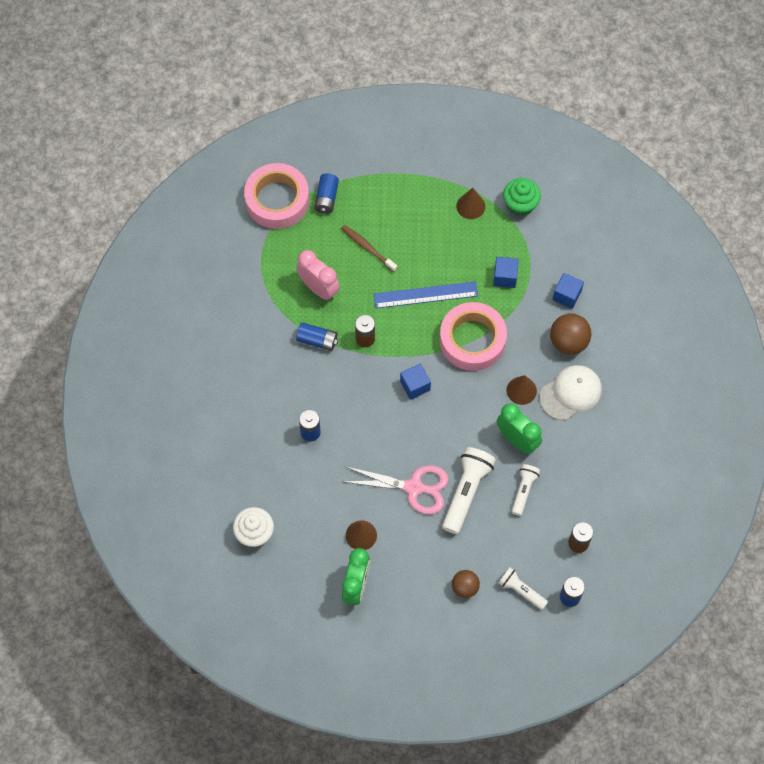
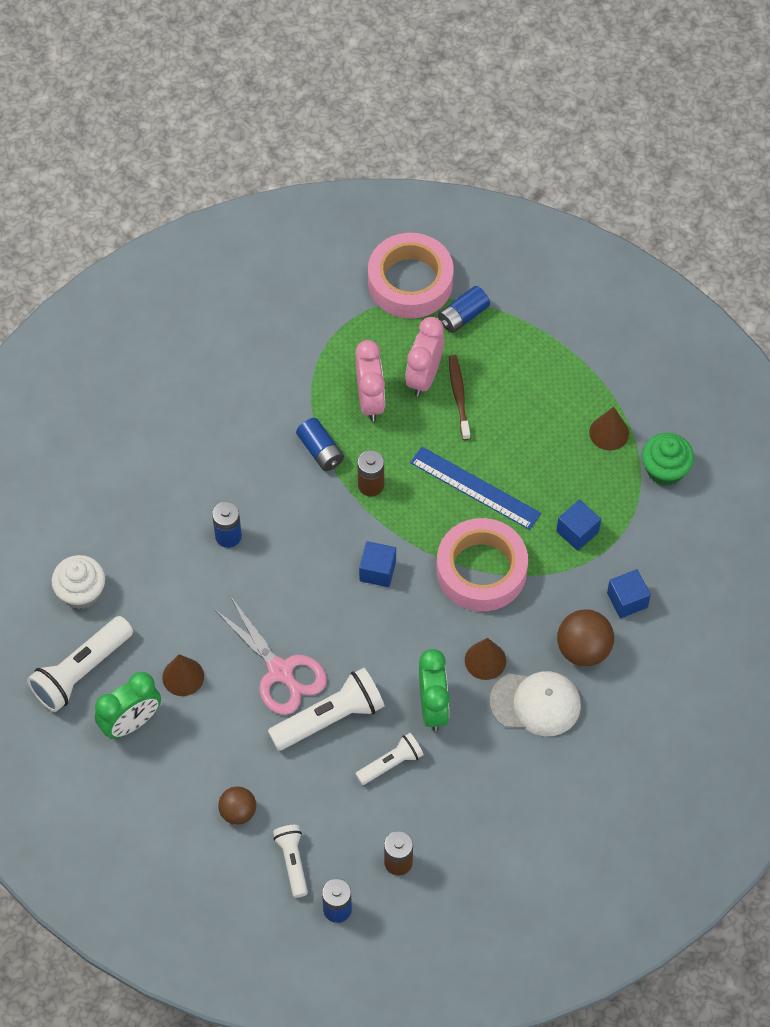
camera: 40 degrees right, 5 degrees down
(299, 580) = (81, 671): none -> white flashlight
(337, 251) = (424, 376): none -> pink clock

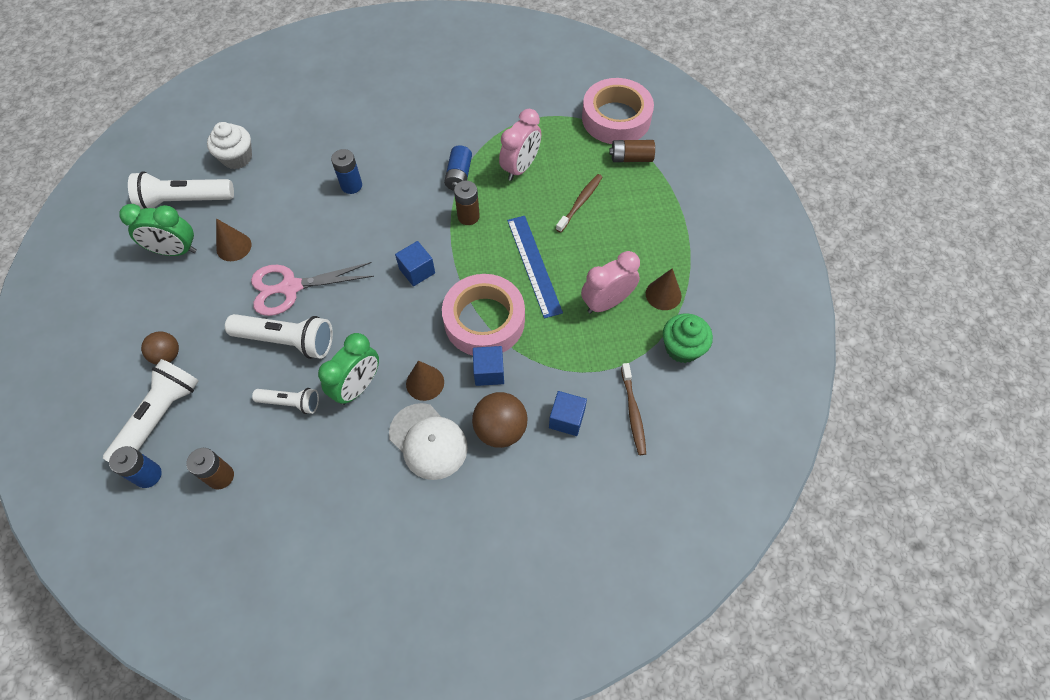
camera: 40 degrees right, 0 degrees up
(280, 671) = (291, 287): pink scissors -> pink scissors turned 75 degrees clockwise
(292, 862) = (160, 417): white flashlight -> white flashlight, size x1.69
(424, 376) = (569, 176): pink clock -> pink clock (606, 302)
(463, 316) = (631, 158): blue battery -> brown battery
(577, 532) = (576, 344): blue cube -> blue cube (489, 372)
(673, 554) = (633, 412): none -> brown toothbrush

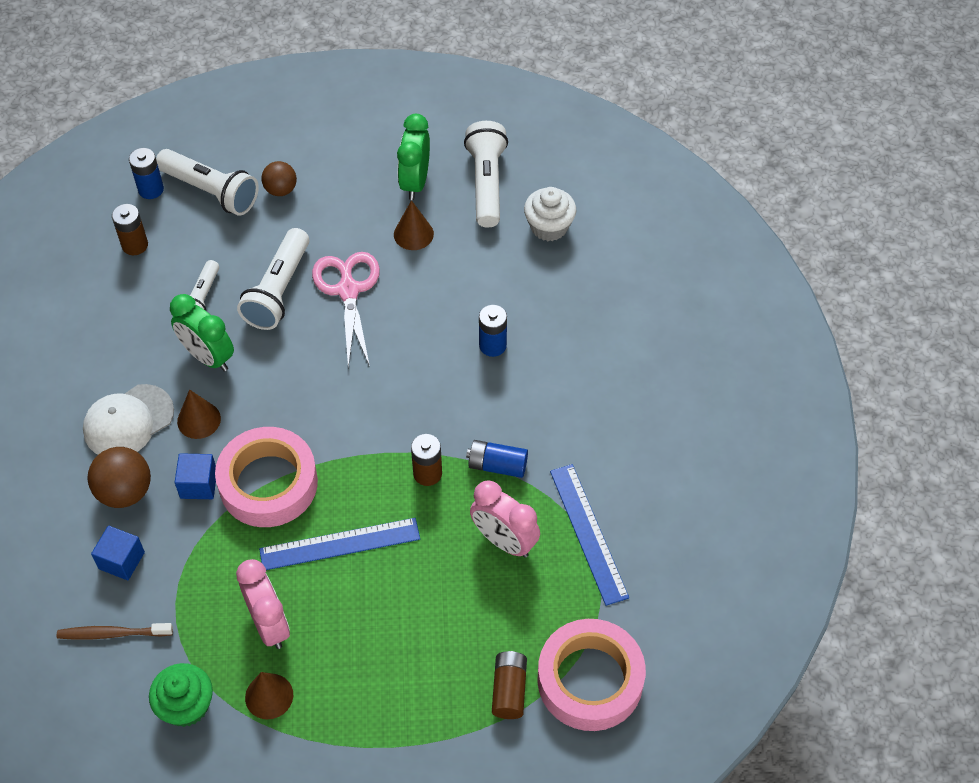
camera: 95 degrees right, 5 degrees down
(417, 271) = (351, 415): blue cube -> none
(509, 123) = (588, 533): none -> blue ruler
(580, 202) = (434, 611): brown toothbrush -> none

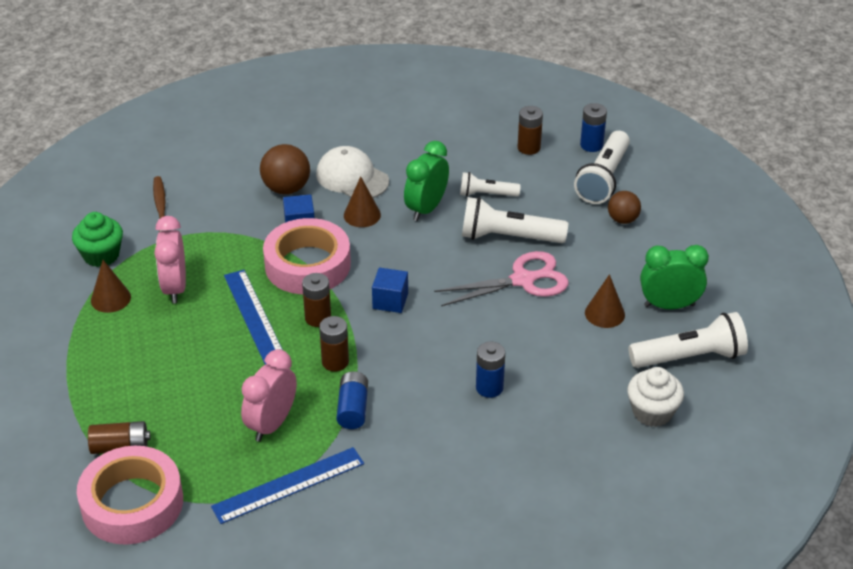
camera: 80 degrees right, 15 degrees down
(121, 560) = (224, 198): blue cube -> blue cube (390, 301)
(269, 624) = (175, 288): pink clock -> pink clock turned 120 degrees clockwise
(357, 482) = (318, 318): none -> brown battery

